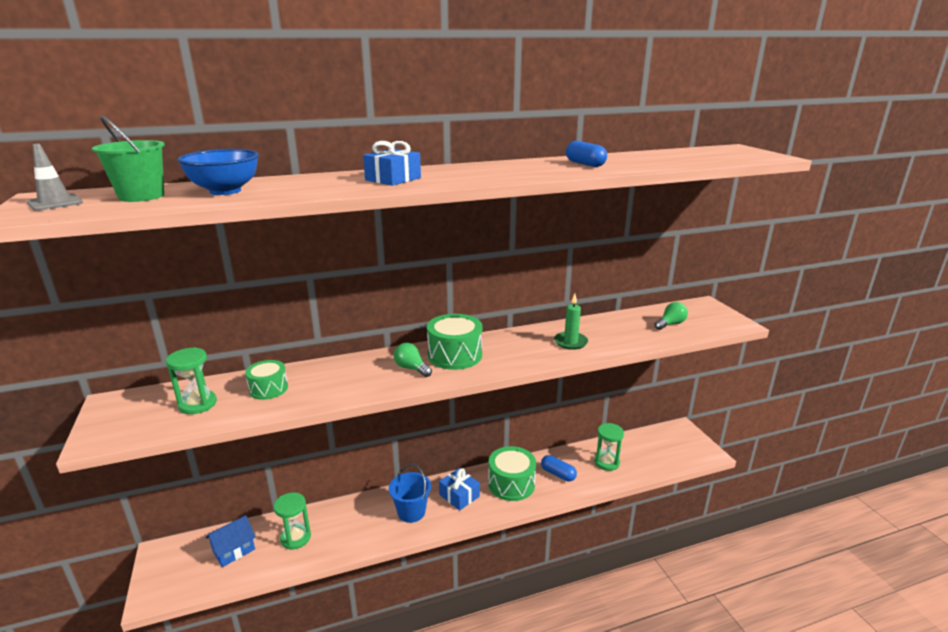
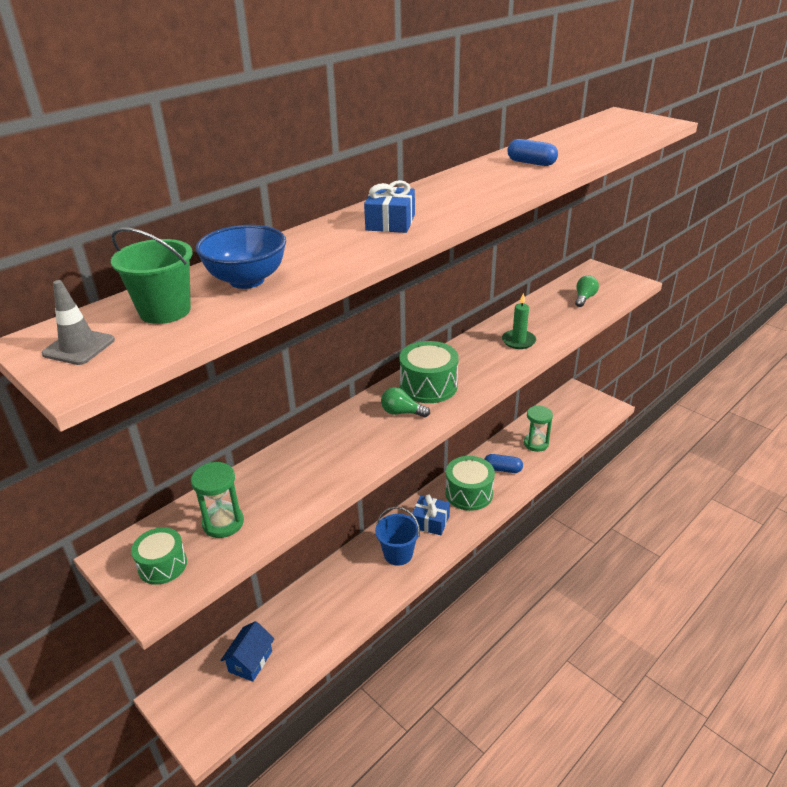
camera: 25 degrees left, 10 degrees up
(268, 389) = (281, 481): green drum -> green drum (162, 565)
(295, 538) = (305, 623): green hourglass -> none

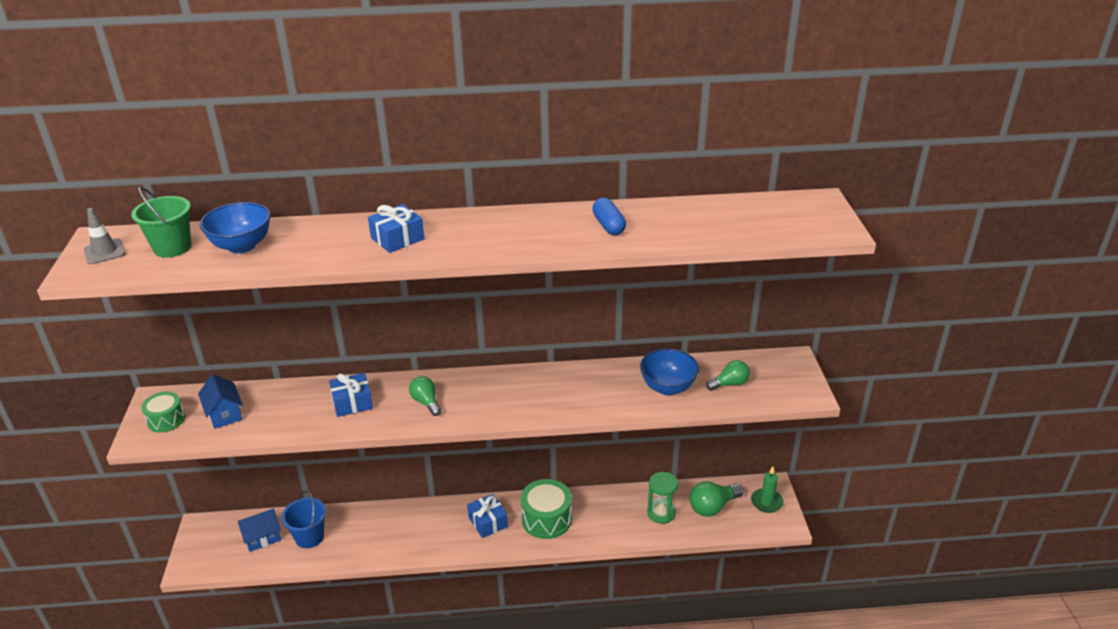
camera: 40 degrees right, 0 degrees up
(223, 523) = (224, 414): green hourglass -> blue house
(338, 446) = (352, 402): none -> blue gift
(398, 554) = (434, 530): blue bucket -> blue bucket (309, 537)
(428, 386) = (475, 392): green drum -> none
(502, 469) = (601, 517): blue capsule -> none
(518, 341) = (602, 393): green candle -> green candle (766, 502)
(553, 318) = (667, 387): none -> blue bowl
(560, 421) = (712, 507): none -> green light bulb

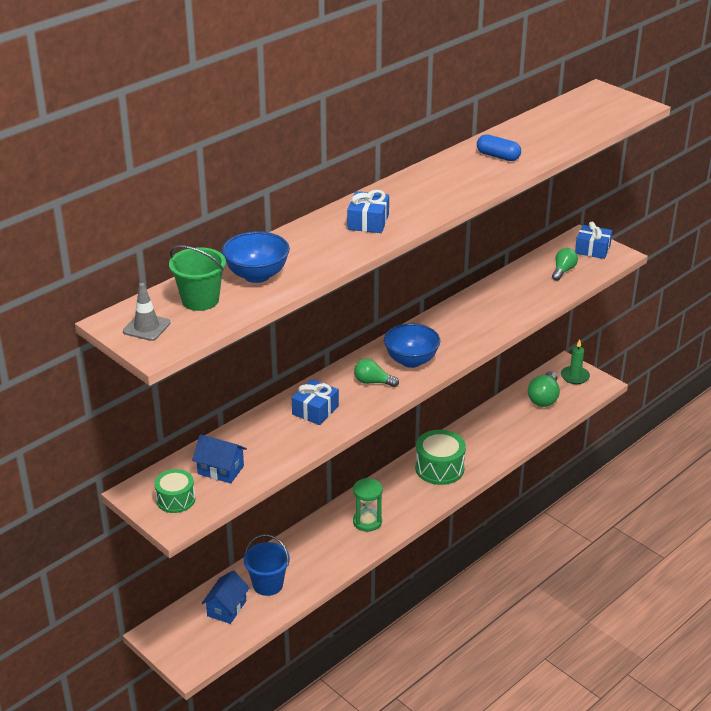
camera: 40 degrees left, 0 degrees up
(488, 522) = (398, 494): blue gift -> blue gift (592, 249)
(661, 513) = (514, 420): green hourglass -> green hourglass (367, 522)
(667, 387) = (527, 292): blue bowl -> blue bowl (411, 361)

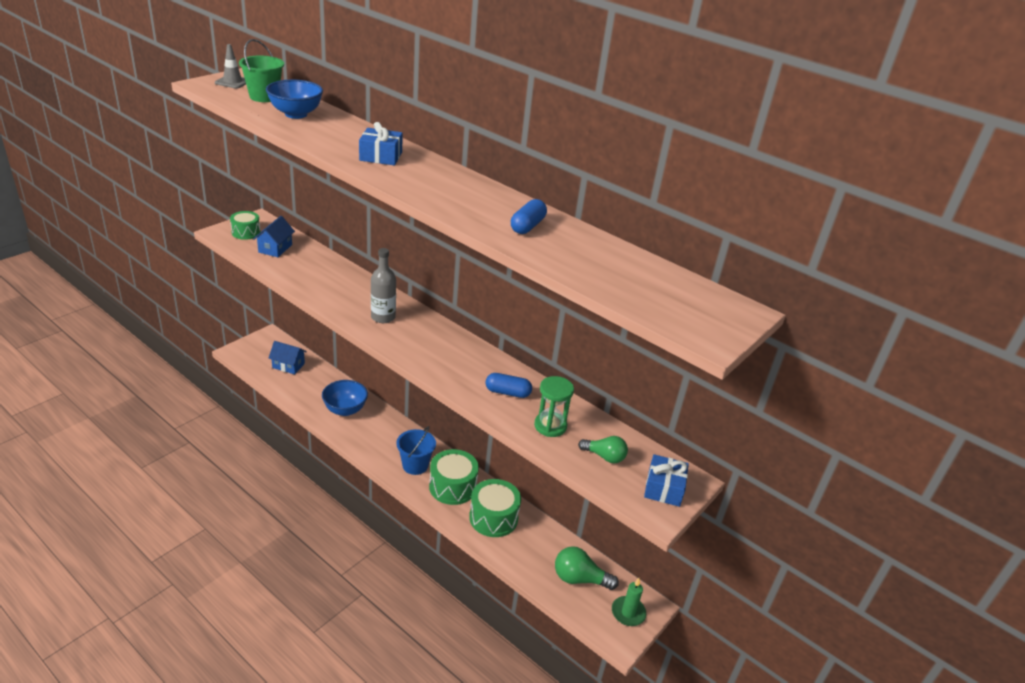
camera: 80 degrees right, 0 degrees up
(268, 584) = (310, 384): blue bucket -> blue bucket (415, 465)
(315, 410) = (344, 288): blue gift -> none
(367, 522) = (379, 438): green hourglass -> green hourglass (550, 426)
(373, 382) = (383, 317): green light bulb -> grey bottle
(411, 361) = (416, 339): blue bowl -> blue bowl (345, 410)
(479, 443) = (493, 518): none -> green drum
(489, 311) = (508, 392): none -> blue capsule

